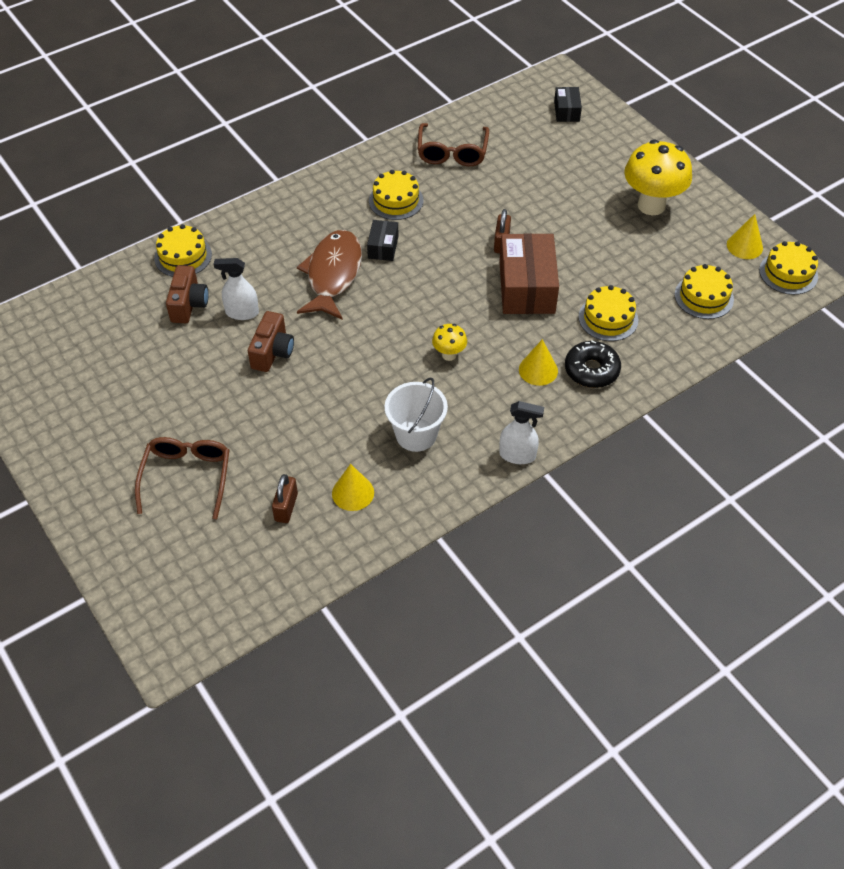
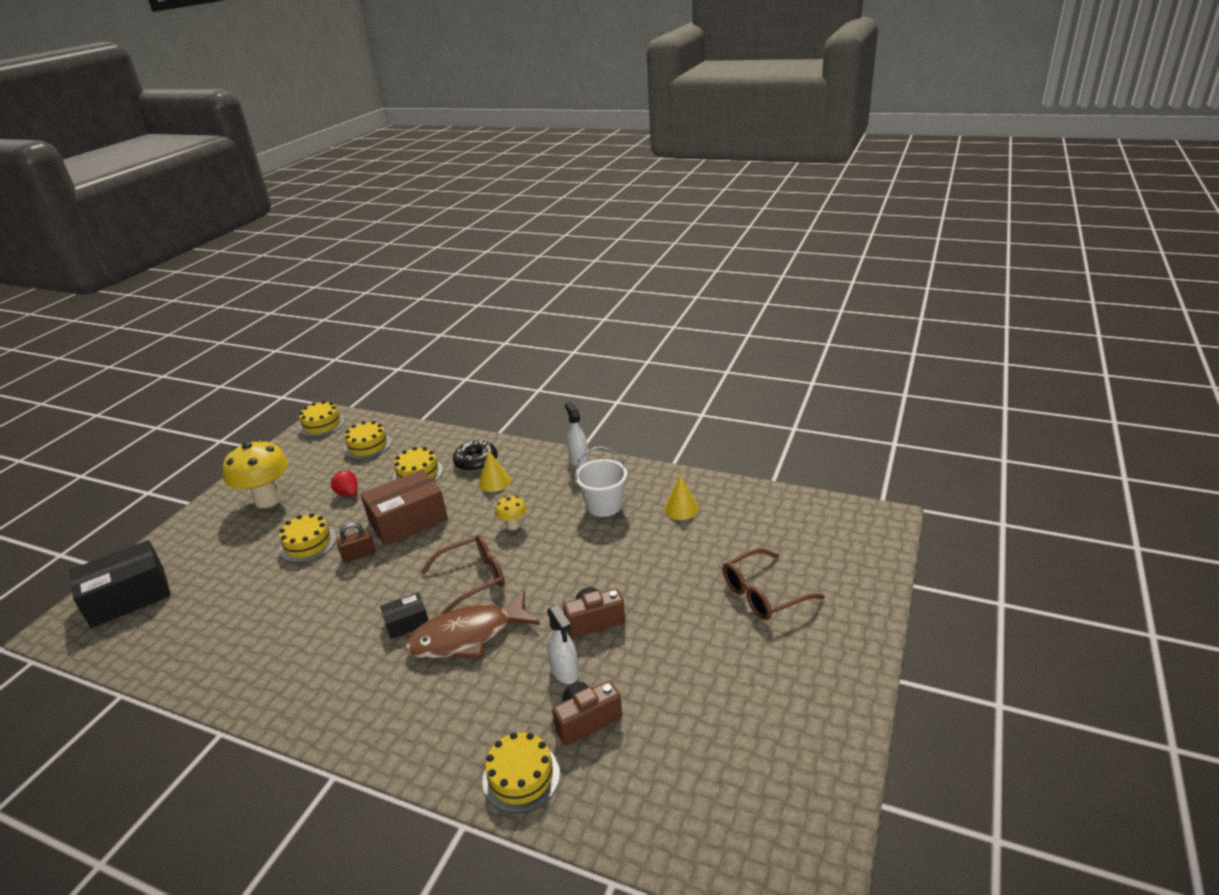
camera: 120 degrees left, 20 degrees down
(286, 507) = (727, 530): brown padlock -> none
(396, 200) = (329, 648): yellow cake -> yellow cake (308, 544)
(452, 152) = (228, 645): brown glasses -> brown glasses (473, 578)
(566, 111) = (128, 597): black box -> black box, size x1.97
(614, 259) = (348, 493): none -> red strawberry
(744, 246) = (300, 447): yellow cone -> none

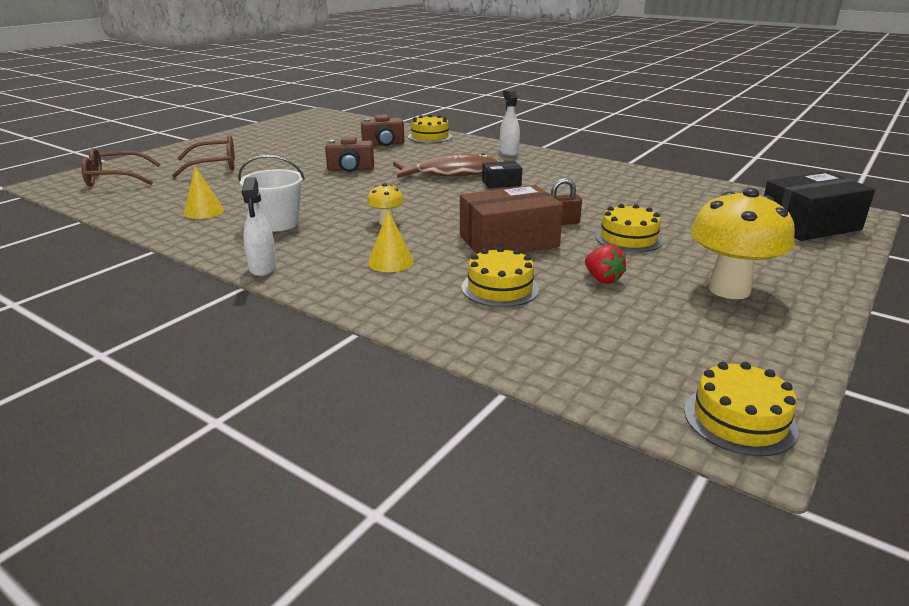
camera: 170 degrees left, 5 degrees down
(368, 446) = (601, 347): yellow cake -> none
(473, 578) = (440, 196): brown glasses -> brown glasses (115, 178)
(476, 462) = (408, 289): black donut -> none
(565, 671) = (386, 156): white spray bottle -> white spray bottle (509, 152)

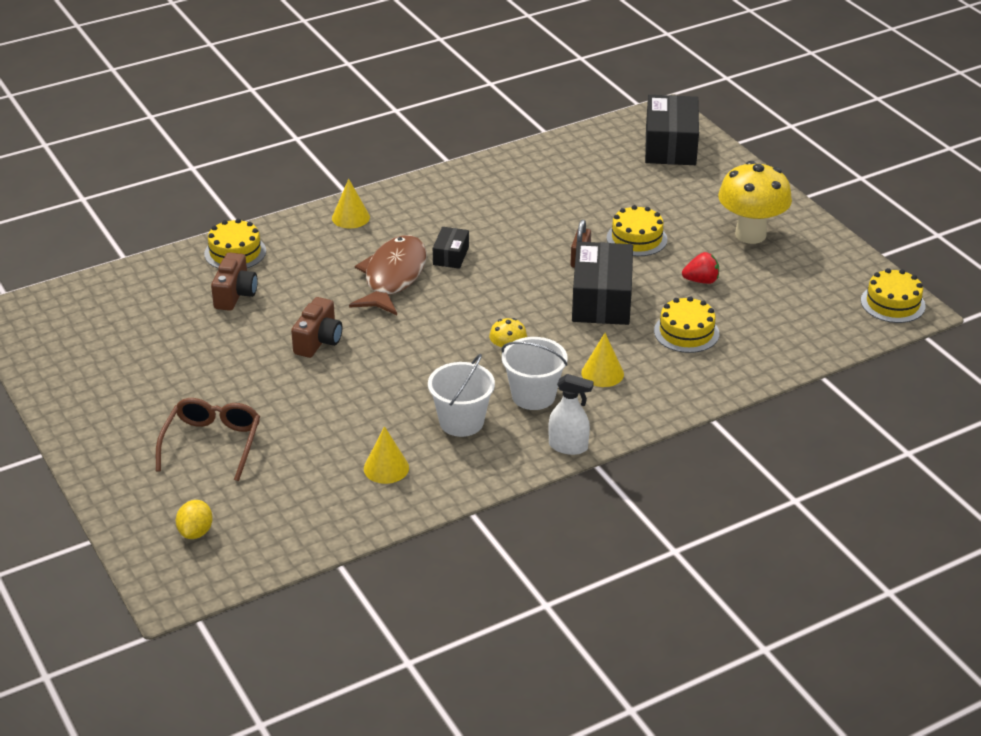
camera: 65 degrees left, 10 degrees up
(115, 178) = (196, 532): brown glasses -> yellow lemon
(333, 241) = (533, 396): none -> white bucket
(508, 241) = (601, 300): brown box -> black box
(509, 152) = (350, 217): white spray bottle -> yellow cone

